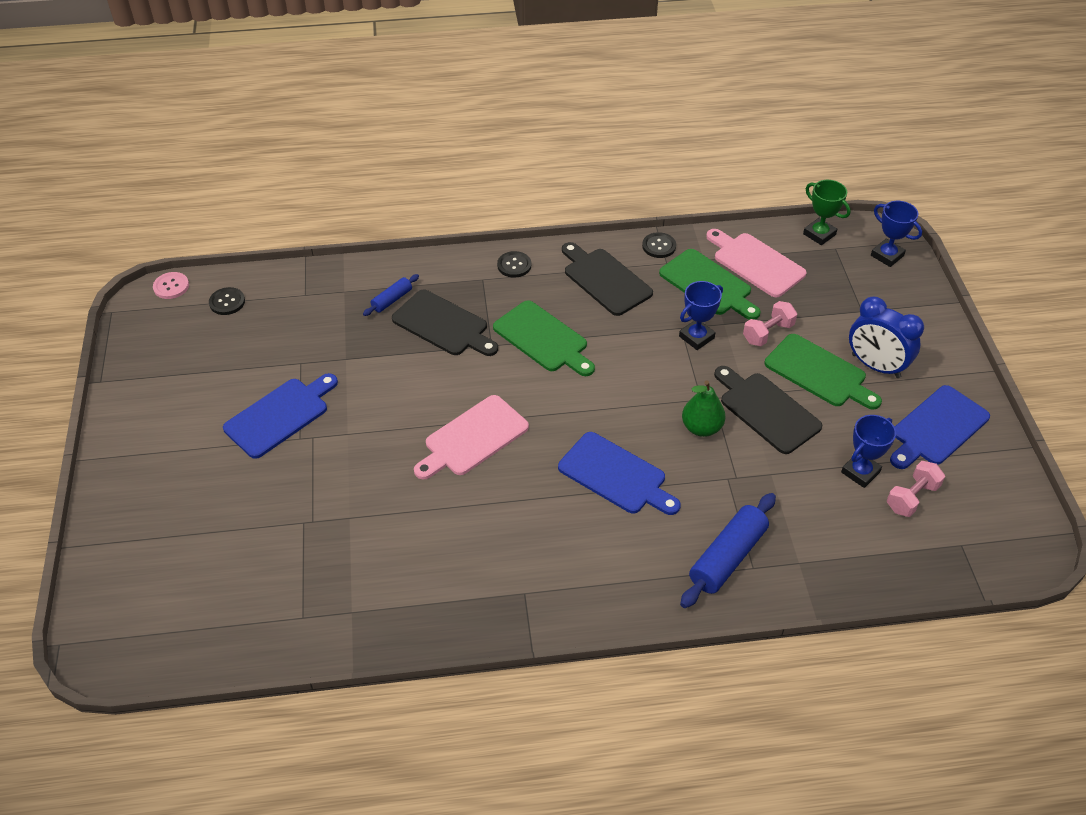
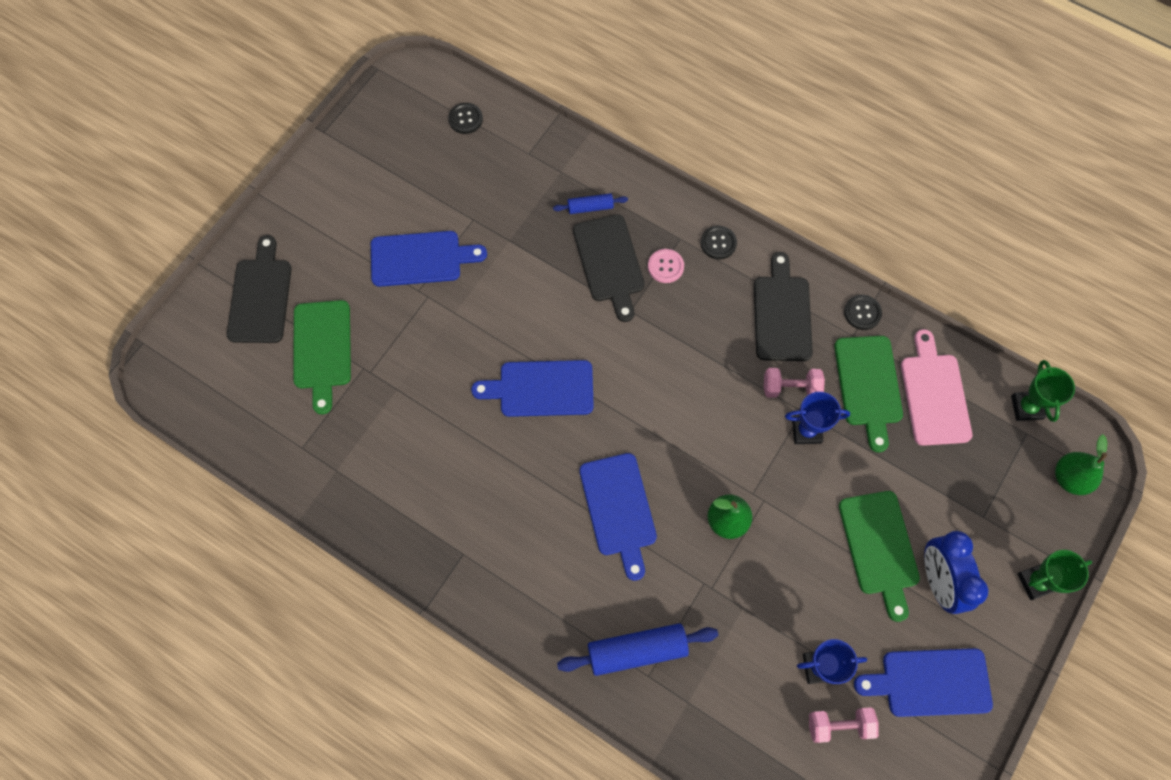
camera: 40 degrees right, 20 degrees up
(171, 286) = (437, 73): pink button -> pink button (665, 266)
(473, 438) = (541, 388): pink cutting board -> blue cutting board
(543, 339) = (676, 336): green cutting board -> green cutting board (322, 349)
(767, 410) = (797, 547): black cutting board -> black cutting board (260, 296)
(768, 333) = (873, 474): pink dumbbell -> pink dumbbell (790, 388)
(887, 255) = (1069, 478): blue trophy -> green pear
(932, 325) = (1036, 582): none -> green trophy

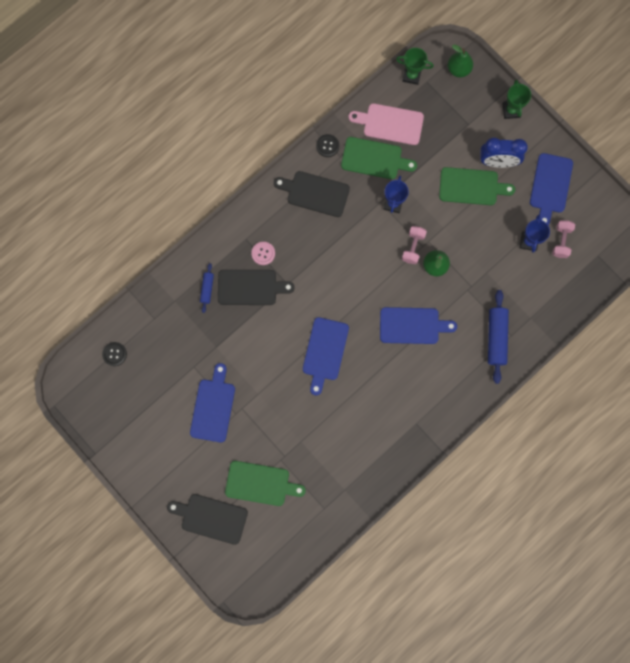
camera: 75 degrees left, 10 degrees up
(718, 243) = (256, 216): black button -> none
(790, 388) = (364, 204): pink dumbbell -> pink dumbbell (413, 247)

